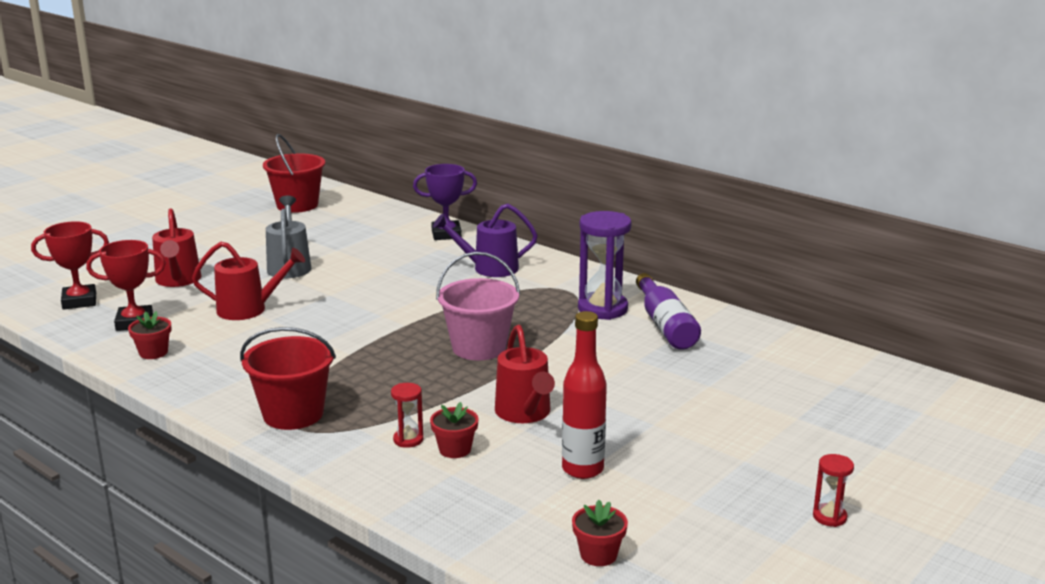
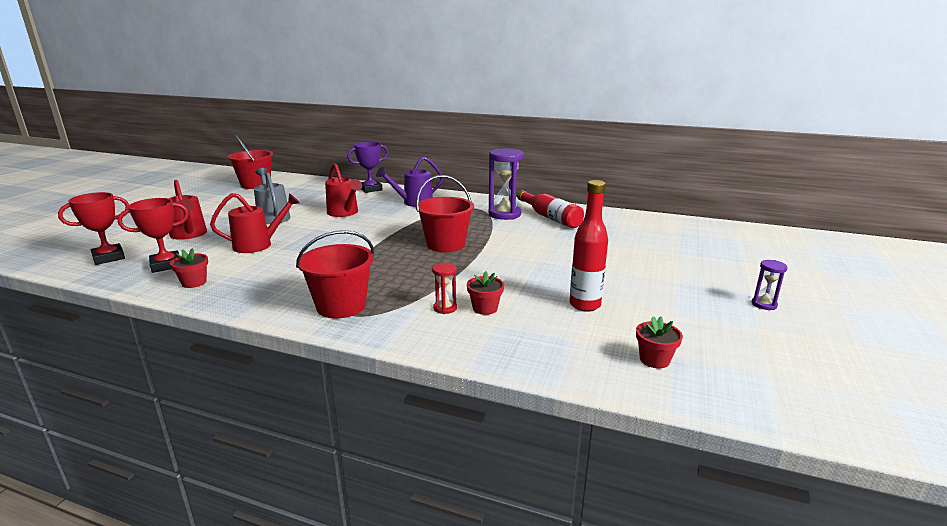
camera: 20 degrees left, 0 degrees up
(479, 348) = (445, 245): pink bucket -> red bucket
(525, 414) = (512, 278): red watering can -> red watering can (344, 213)
(665, 325) = (550, 217): purple bottle -> red bottle
(829, 517) = (764, 304): red hourglass -> purple hourglass

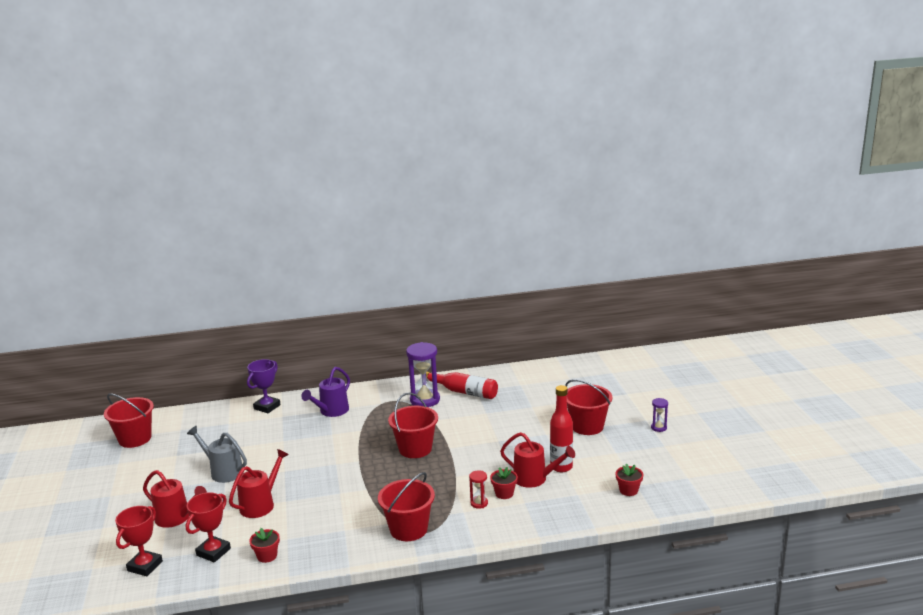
camera: 30 degrees left, 0 degrees up
(344, 213) = (285, 444): red watering can -> red watering can (535, 479)
(660, 277) = (587, 426): none -> red bucket

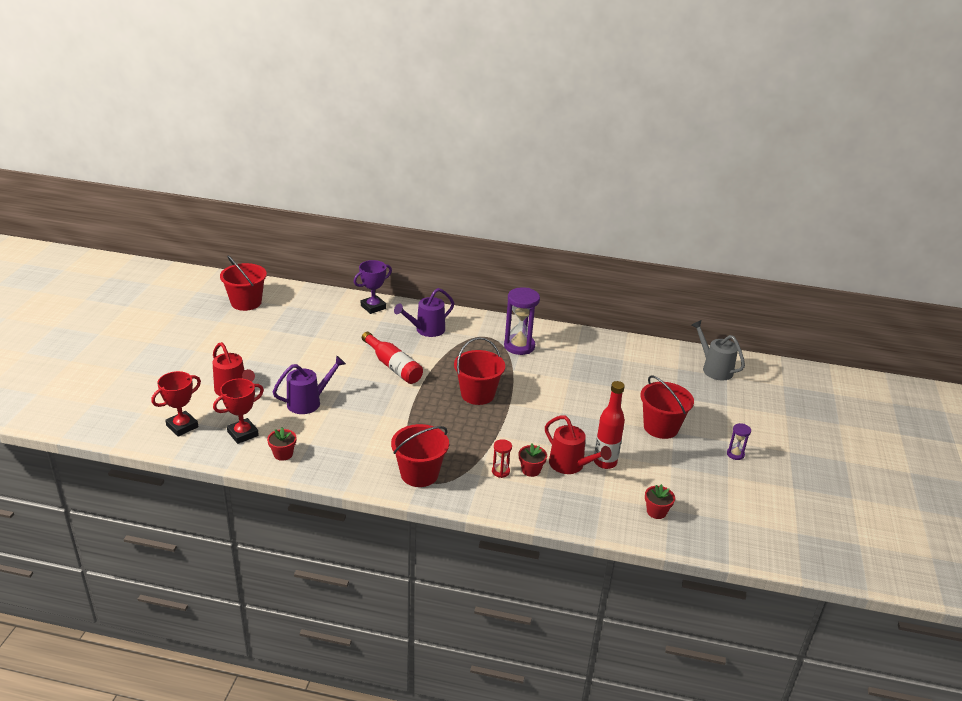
camera: 20 degrees right, 10 degrees up
(223, 471) = (297, 359): grey watering can -> grey watering can (714, 368)
(261, 504) = (309, 402): red watering can -> purple watering can
(464, 392) = (562, 350): red bottle -> red bottle (393, 366)

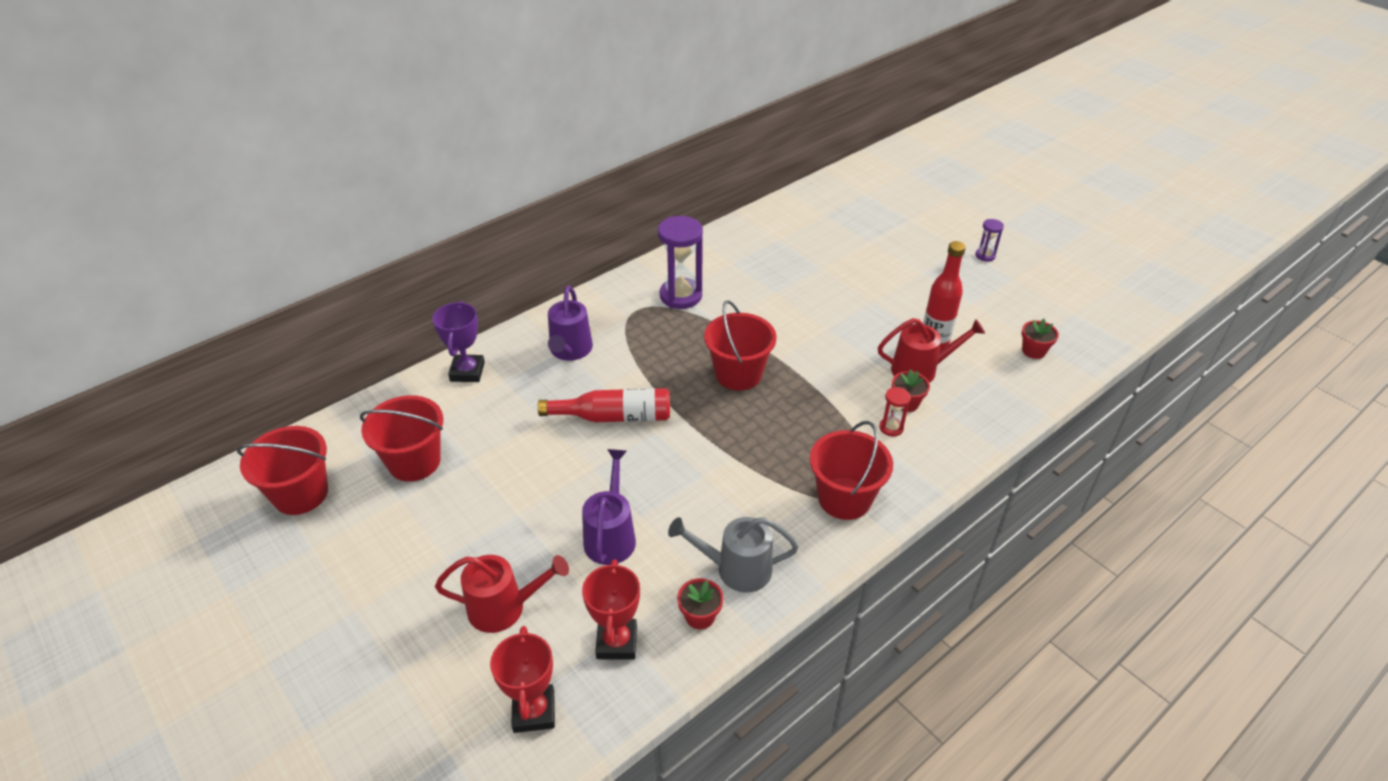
camera: 50 degrees left, 10 degrees up
(661, 427) = (909, 277): red bucket -> red bucket (414, 462)
(714, 368) = (847, 194): grey watering can -> grey watering can (735, 569)

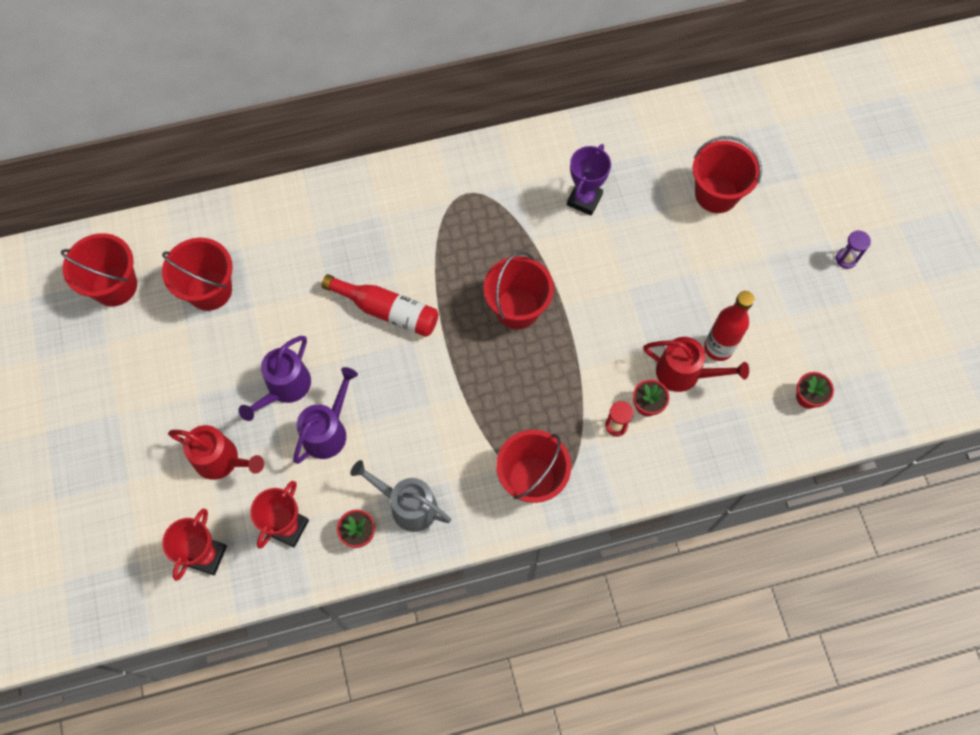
camera: 25 degrees right, 25 degrees up
(467, 372) = (288, 208): purple trophy -> purple trophy (584, 199)
(570, 351) = (384, 219): purple watering can -> purple watering can (285, 388)
(681, 296) = (515, 192): purple hourglass -> none
(852, 248) = (716, 194): none -> red bucket

